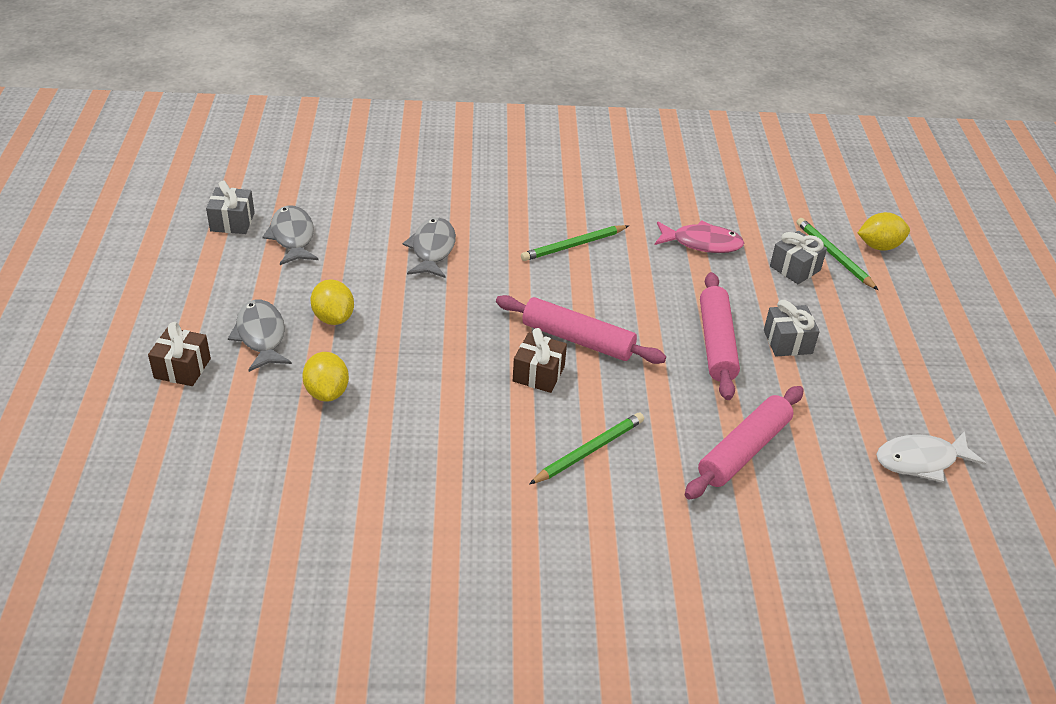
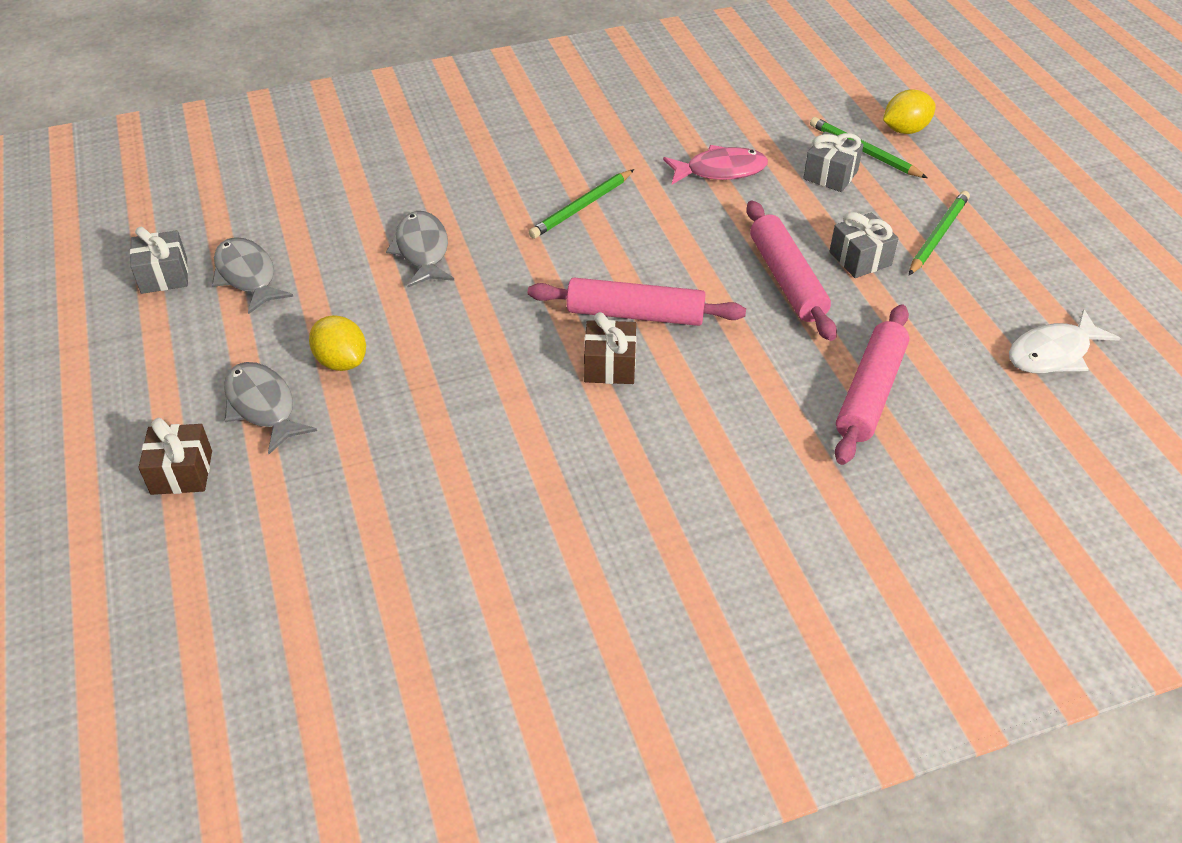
camera: 15 degrees left, 5 degrees up
(327, 392) = (374, 453): yellow lemon -> none
(589, 451) = (706, 440): green pencil -> green pencil (938, 235)

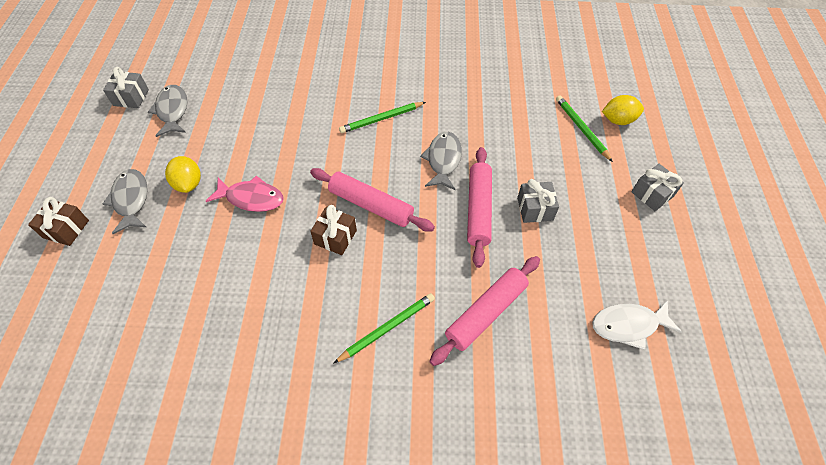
camera: 20 degrees right, 10 degrees up
(422, 250) = (274, 122): grey fish -> grey fish (443, 160)
(720, 171) = (480, 117): pink fish -> pink fish (251, 198)
(830, 175) = (549, 140): grey gift -> grey gift (652, 194)
(938, 235) = (597, 207): green pencil -> green pencil (387, 328)

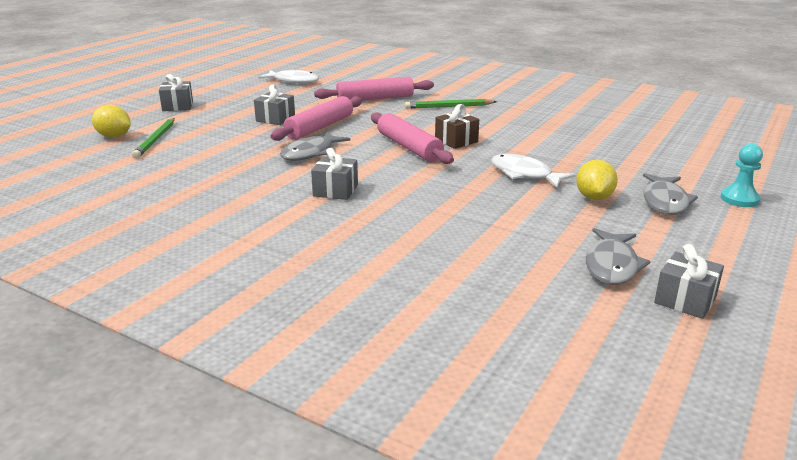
camera: 150 degrees left, 30 degrees down
(66, 229) = (739, 199): brown gift -> turquoise pawn
(251, 198) = (524, 174): pink fish -> white fish
(381, 119) = (335, 190): green pencil -> grey gift

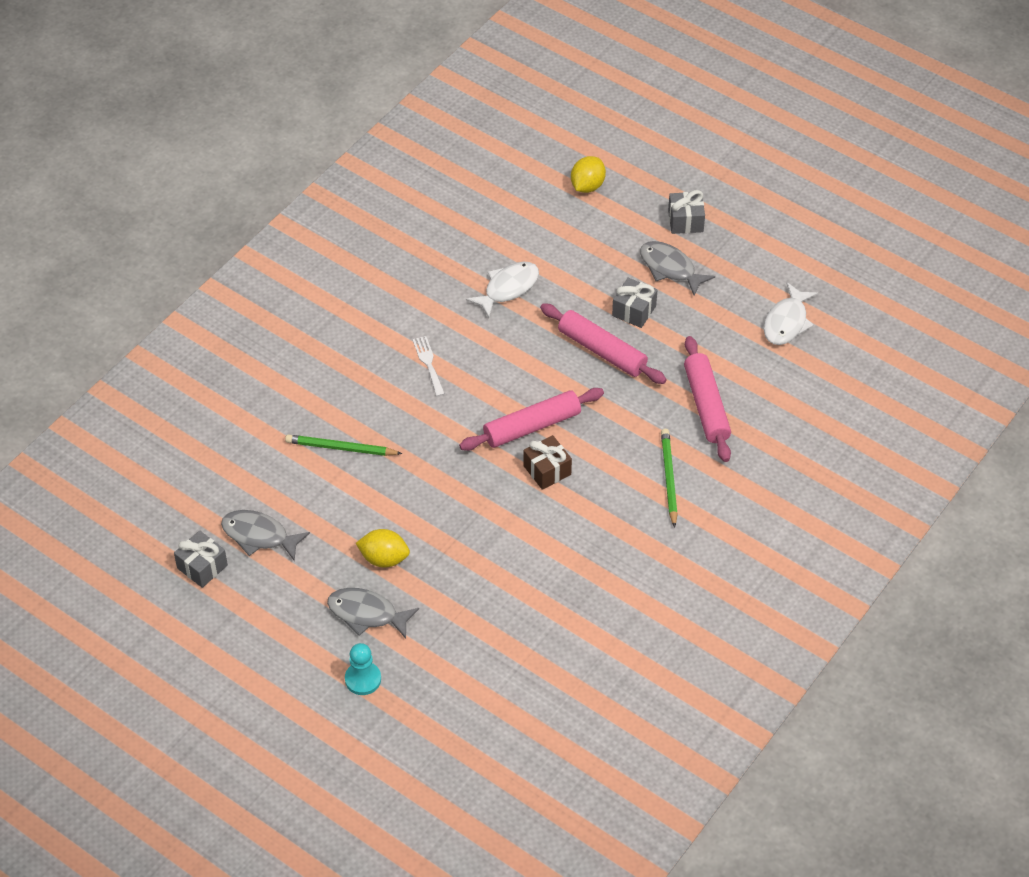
camera: 95 degrees right, 25 degrees up
(155, 140) = (574, 219): green pencil -> green pencil (341, 448)
(311, 153) = (524, 344): grey fish -> grey fish (670, 268)
(335, 190) = (428, 363): grey gift -> white fork
(524, 174) = (447, 515): white fish -> white fish (508, 288)

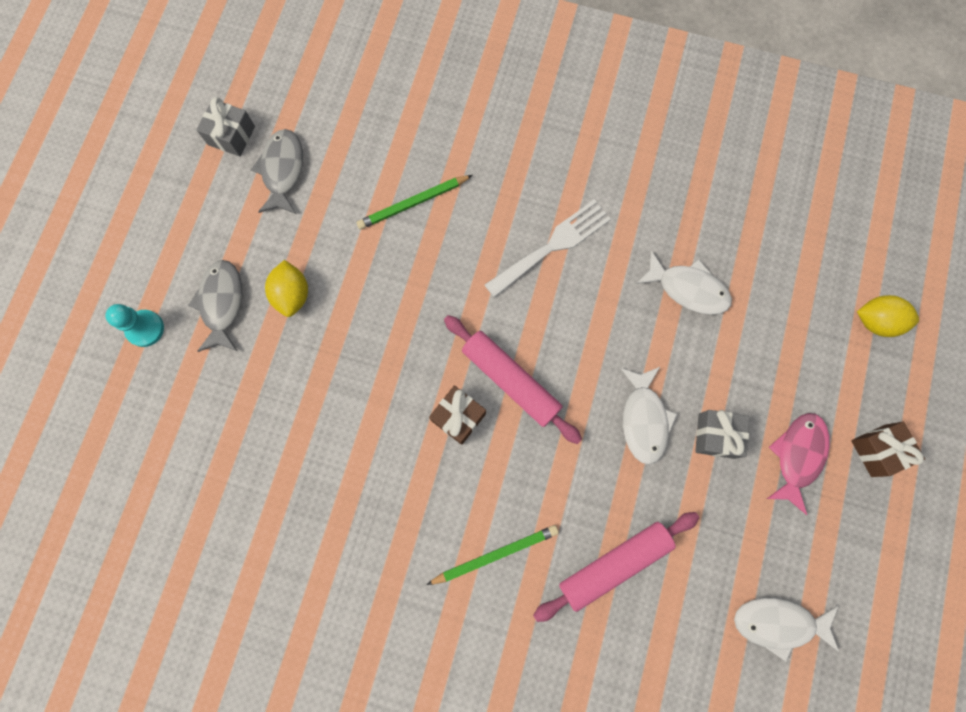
camera: 70 degrees right, 25 degrees up
(341, 448) = (413, 203): green pencil -> green pencil turned 105 degrees counterclockwise
(428, 363) = (552, 246): white fork -> white fork, size x1.68
(601, 351) = (644, 419): pink rolling pin -> white fish
(670, 268) = (797, 456): grey fish -> pink fish
(685, 221) = (877, 450): grey gift -> brown gift

